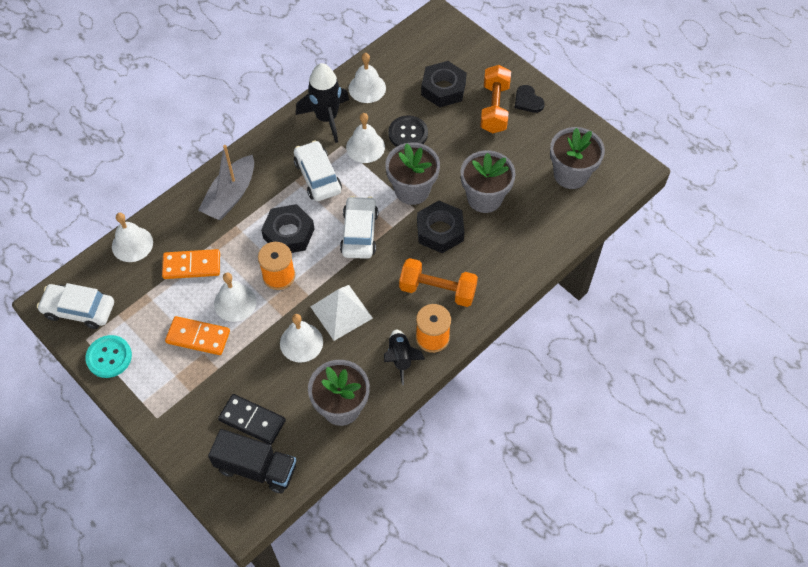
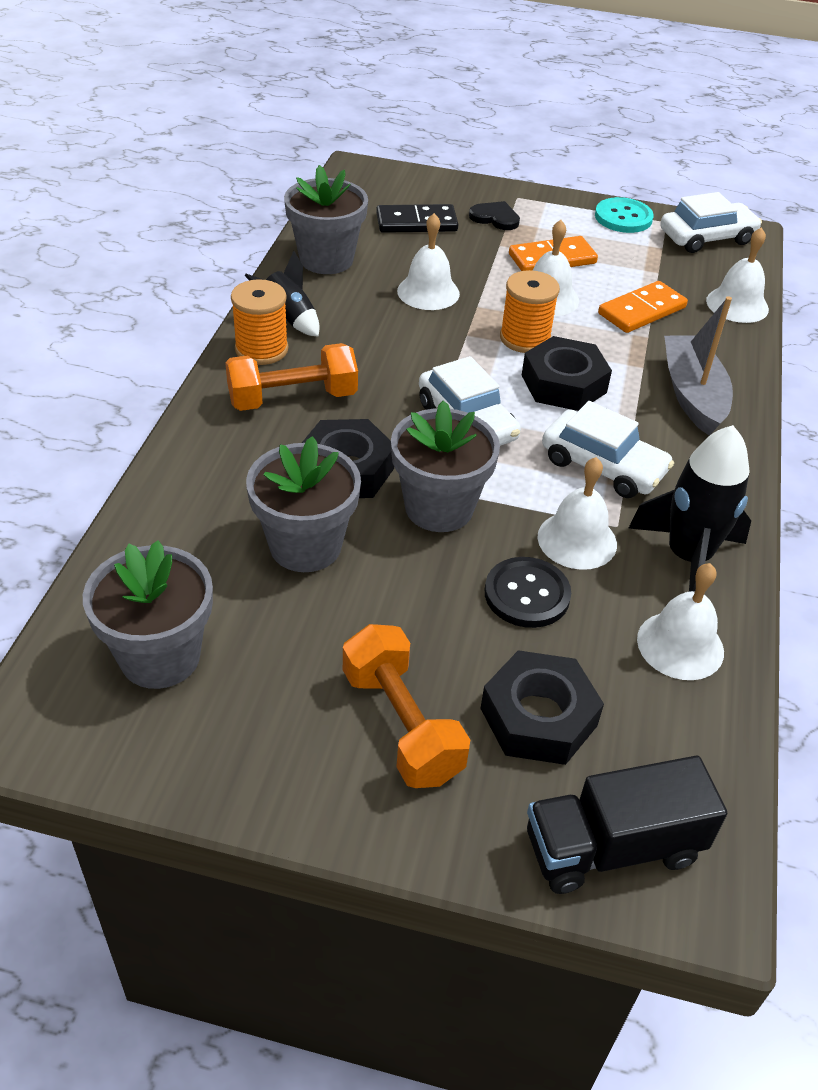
camera: 145 degrees right, 15 degrees down
(256, 468) = (375, 197): black truck -> black truck (612, 847)
(341, 312) = (406, 333): white pyramid -> none
(528, 101) = (340, 779): black heart -> black heart (495, 218)

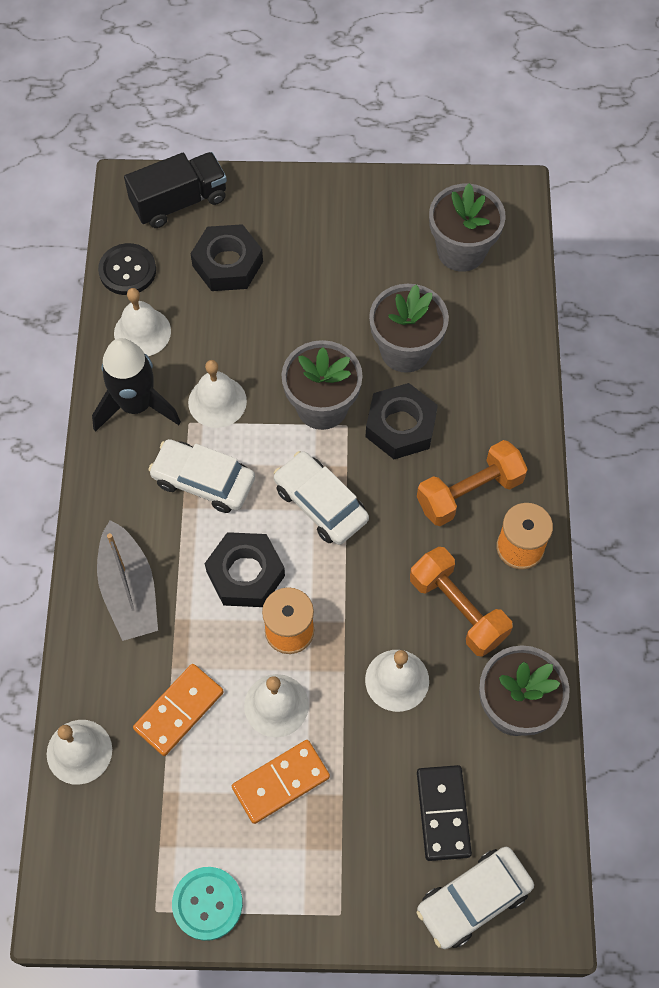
camera: 170 degrees right, 20 degrees up
(289, 318) = (514, 599): black rocket -> none
(402, 725) = (306, 242): orange dumbbell -> orange dumbbell (458, 609)
(416, 222) = (443, 813): black domino -> black domino turned 75 degrees counterclockwise
(495, 218) = (357, 853): black heart -> none
(527, 594) = (246, 347): black button -> black button (127, 270)
(706, 237) = (107, 886): white car -> white car (473, 900)

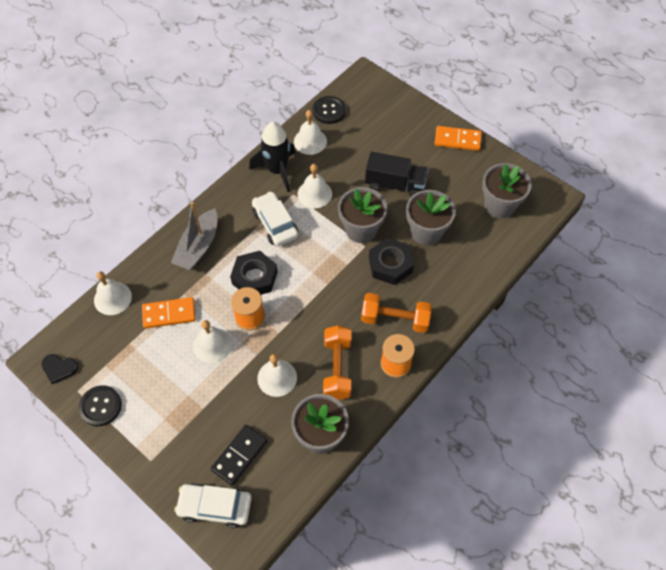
camera: 40 degrees right, 5 degrees down
(100, 903) = (59, 368): none -> black heart
(179, 202) = (381, 96): black truck -> black truck (395, 184)
(207, 903) = (100, 406): turquoise button -> black button
(227, 264) = (377, 137): black nut -> none
(280, 782) = (181, 380): orange domino -> orange domino (457, 140)
(320, 504) = (318, 272): white car -> none

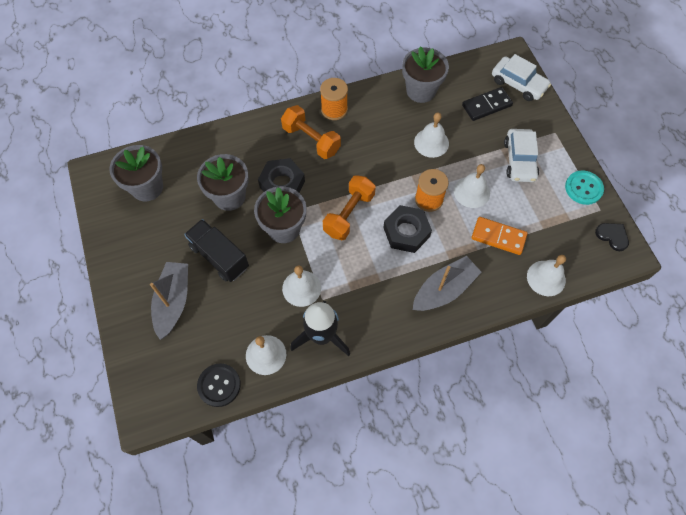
camera: 150 degrees left, 5 degrees up
(100, 406) = (583, 188): black button -> turquoise button
(275, 224) = (358, 276): white car -> white car (519, 160)
(337, 368) = (380, 127): orange dumbbell -> orange dumbbell (349, 214)
(403, 140) = (173, 302): none -> grey boat
(457, 140) = (121, 273): orange domino -> none

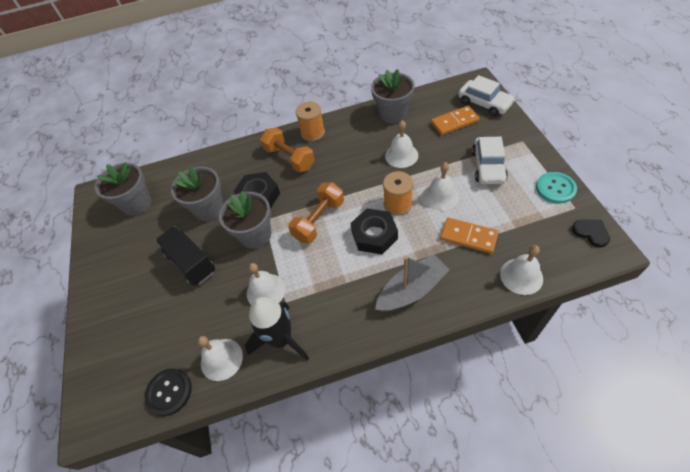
camera: 10 degrees right, 10 degrees down
(173, 302) = (140, 306): grey boat -> none
(486, 105) = (454, 122): black domino -> orange domino

